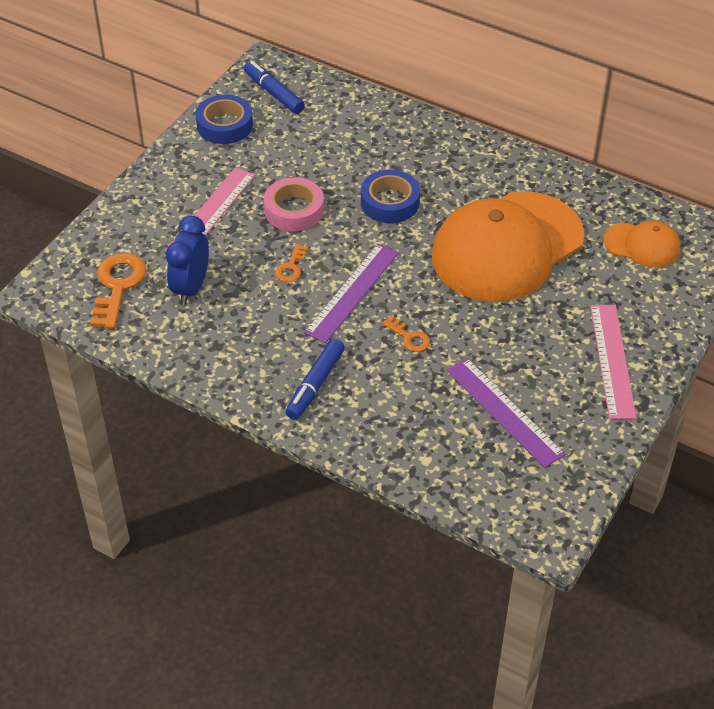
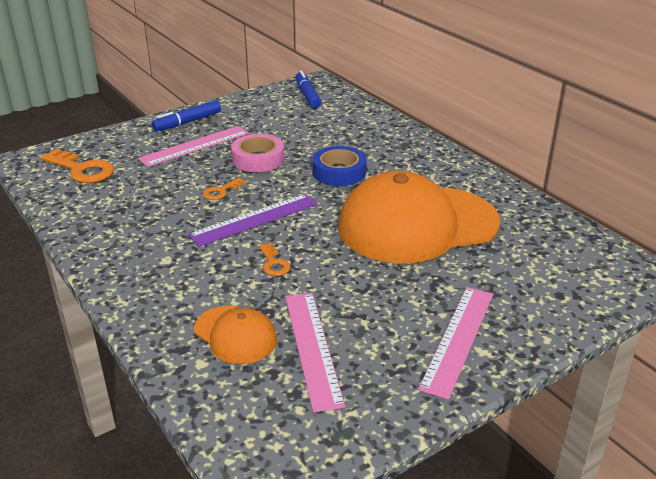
camera: 25 degrees right, 15 degrees down
(117, 286) = (82, 170): orange key -> orange key turned 90 degrees clockwise
(191, 288) = (132, 184): blue clock -> none
(225, 125) = (255, 104): blue tape -> none
(315, 384) = (161, 273): blue marker -> blue marker (188, 122)
(504, 411) = (312, 348): purple ruler -> pink ruler
(642, 245) = (552, 256): orange cap -> orange cap (235, 335)

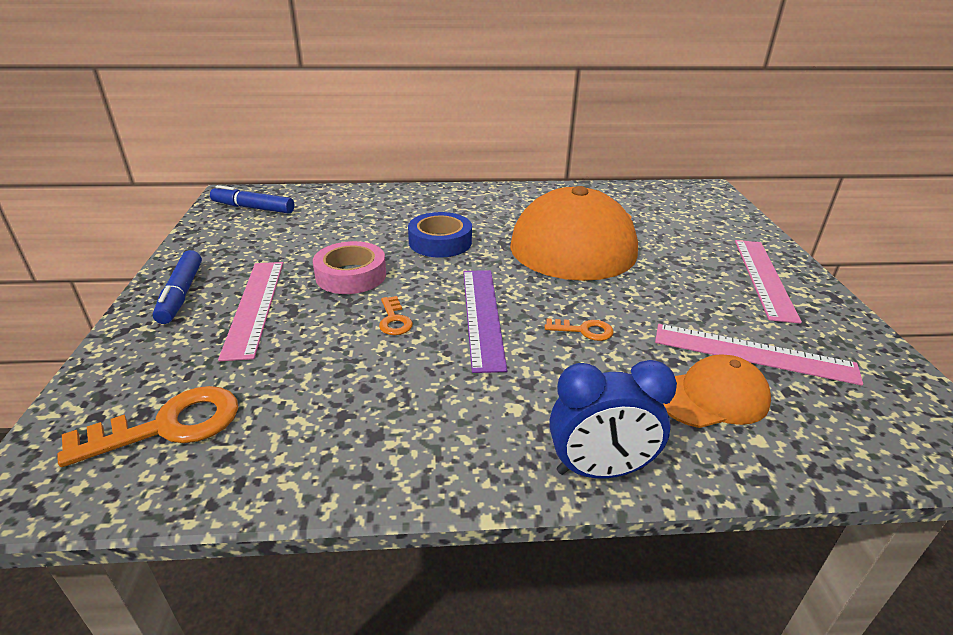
camera: 60 degrees left, 0 degrees up
(129, 303) = (600, 470): none -> blue clock
(458, 339) = (764, 278): pink ruler -> pink ruler turned 45 degrees clockwise

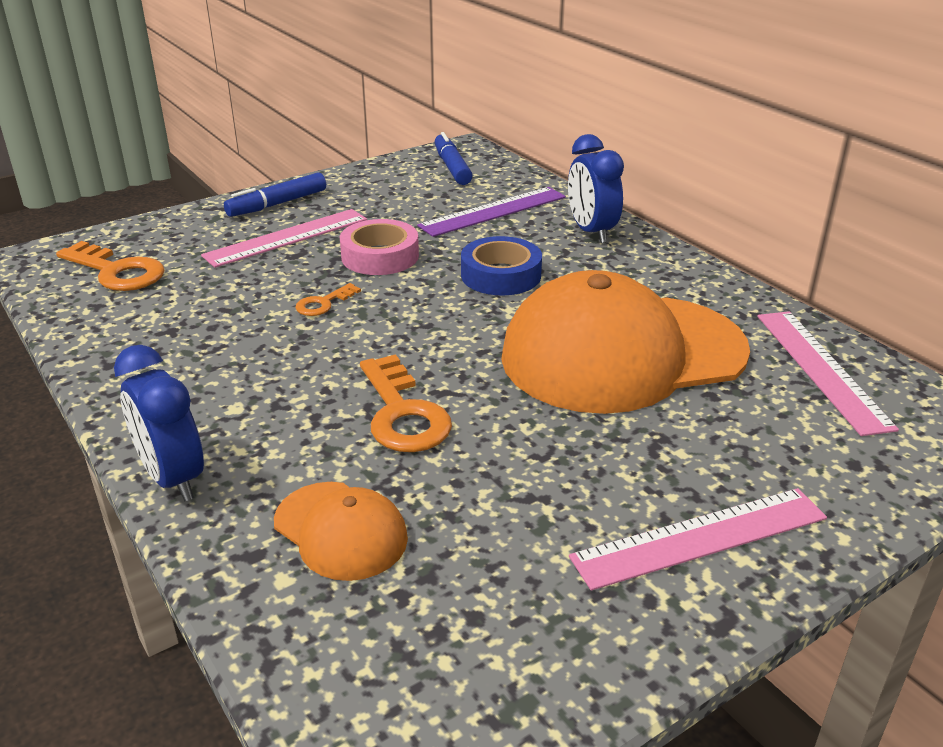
camera: 60 degrees right, 0 degrees up
(422, 199) = (591, 232): none -> blue clock
(482, 316) = (373, 345): purple ruler -> purple ruler (493, 211)
(584, 330) = (403, 413): orange key -> orange key, size x1.88
(753, 353) = (465, 552): pink ruler -> pink ruler (821, 369)

